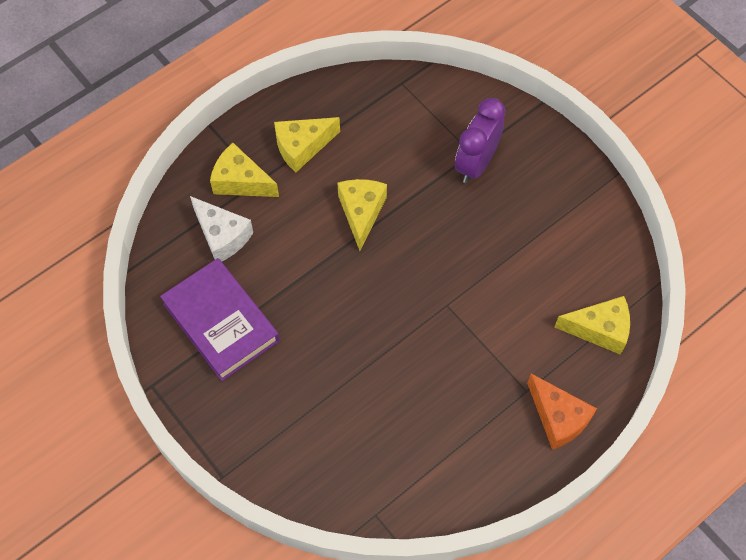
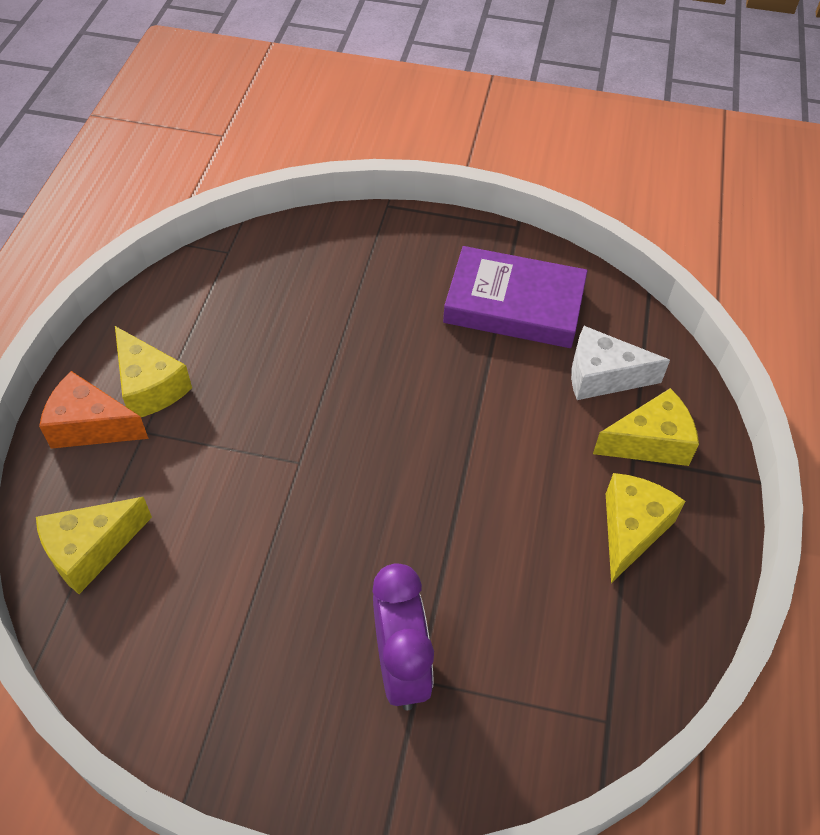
camera: 140 degrees right, 10 degrees down
(361, 213) = (485, 498): yellow cheese -> yellow cheese (149, 386)

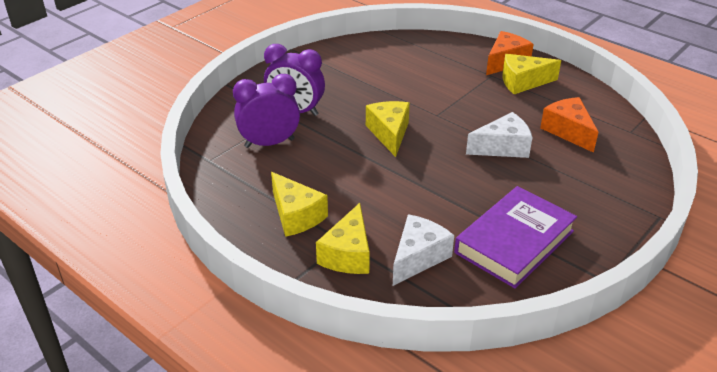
camera: 120 degrees right, 15 degrees down
(90, 550) = (428, 50): yellow cheese -> yellow cheese (389, 133)
(261, 308) = (568, 131): none -> orange cheese
(339, 363) = (503, 147): none -> white cheese
(509, 656) = (269, 143): none -> purple clock

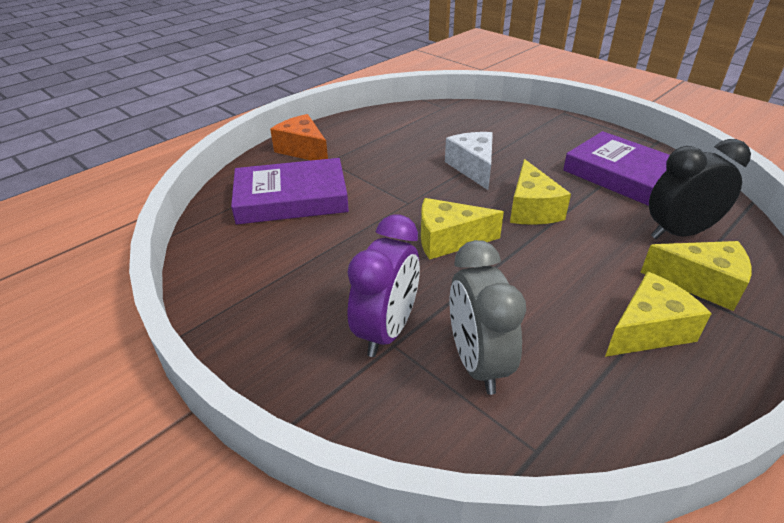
camera: 85 degrees left, 0 degrees up
(269, 143) = (477, 363): purple clock -> grey clock
(418, 257) = (678, 233): white cheese -> black clock
(431, 65) = (291, 198): none -> purple book
(523, 82) = (349, 145): yellow cheese -> yellow cheese (531, 209)
(568, 131) = (443, 132): orange cheese -> none

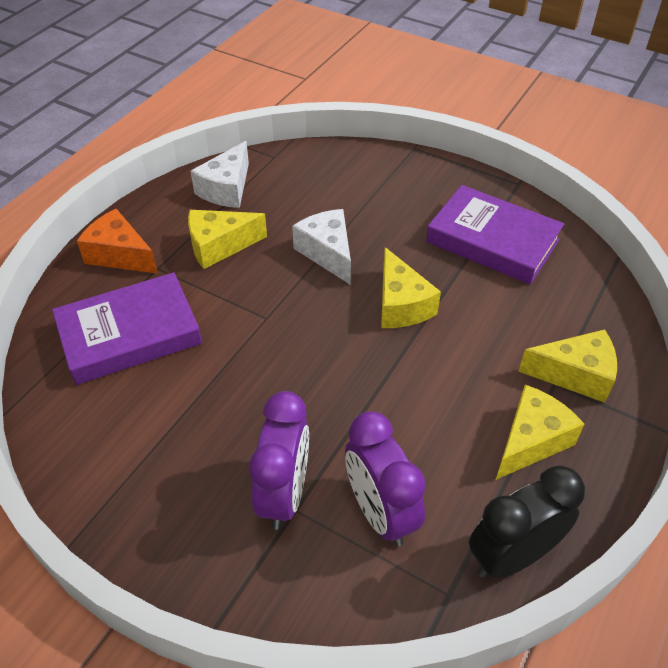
camera: 15 degrees left, 10 degrees up
(400, 121) = (226, 189): none -> white cheese
(448, 240) = (321, 364): yellow cheese -> yellow cheese (219, 246)
(477, 363) = (380, 512): grey clock -> purple clock
(678, 233) = (550, 312): black clock -> black clock (512, 555)

